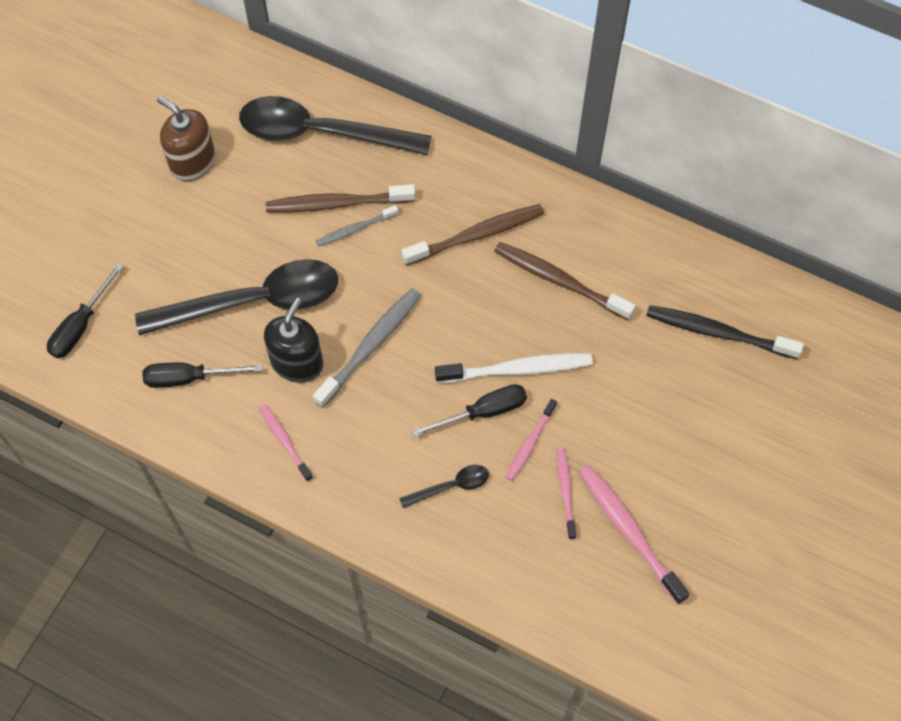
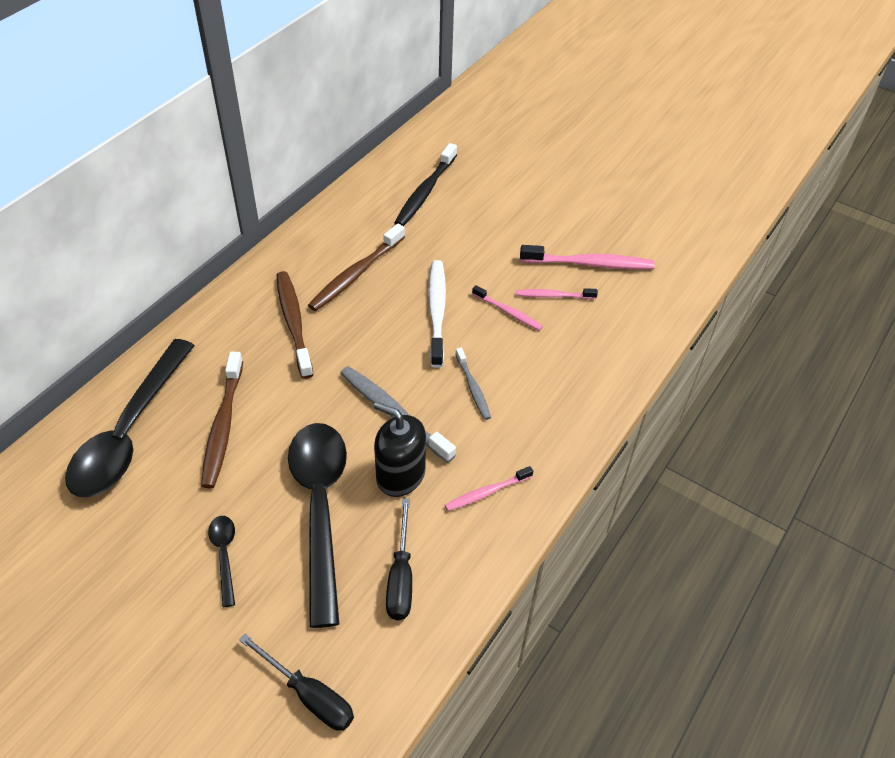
camera: 85 degrees left, 15 degrees down
(193, 162) = (118, 559): brown soap dispenser -> none
(355, 229) = (258, 413): grey toothbrush -> grey toothbrush (473, 388)
(451, 486) = (544, 369): black spoon -> black spoon (224, 555)
(483, 412) = (475, 339): black screwdriver -> none
(629, 531) = (589, 264): pink toothbrush -> pink toothbrush turned 150 degrees counterclockwise

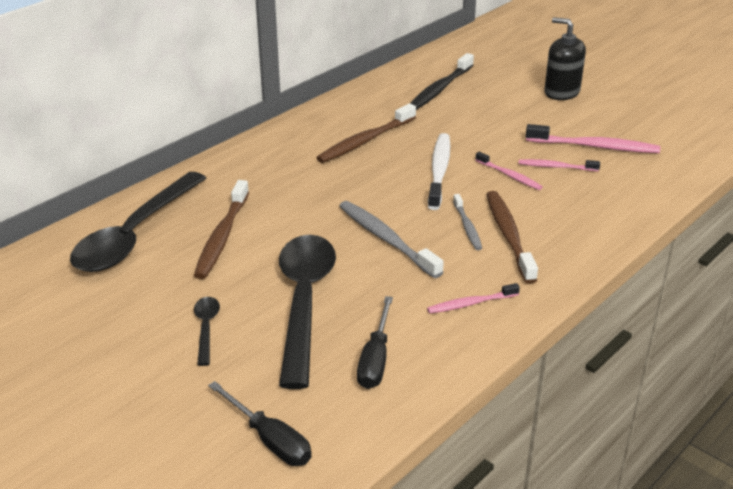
camera: 10 degrees right, 15 degrees down
(294, 322) = (301, 170): brown toothbrush -> brown toothbrush (509, 235)
(400, 475) = (386, 284): black soap dispenser -> black soap dispenser (561, 92)

